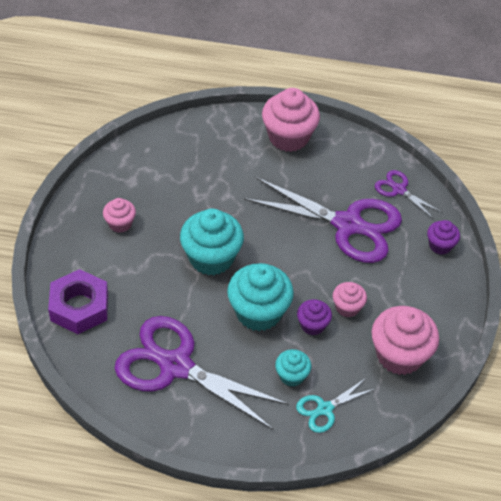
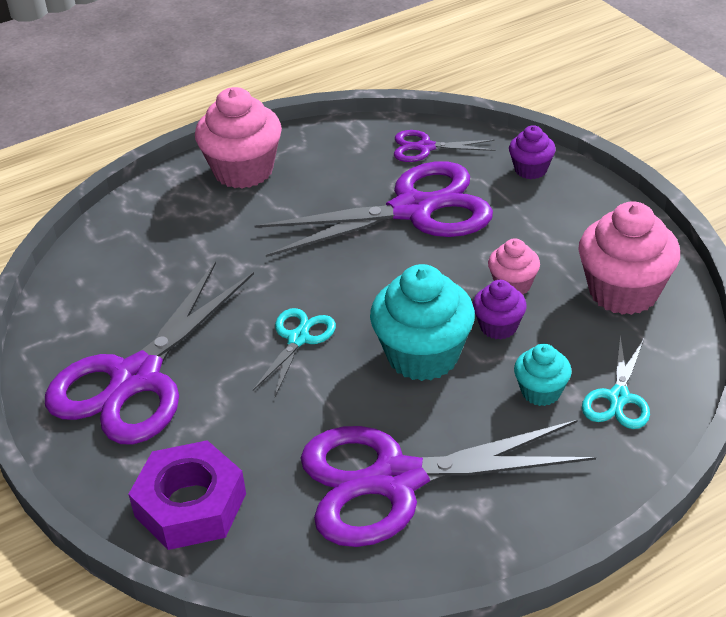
camera: 35 degrees left, 10 degrees down
(120, 224) = (137, 378): pink cupcake -> purple scissors
(211, 258) = (298, 339): turquoise cupcake -> turquoise scissors

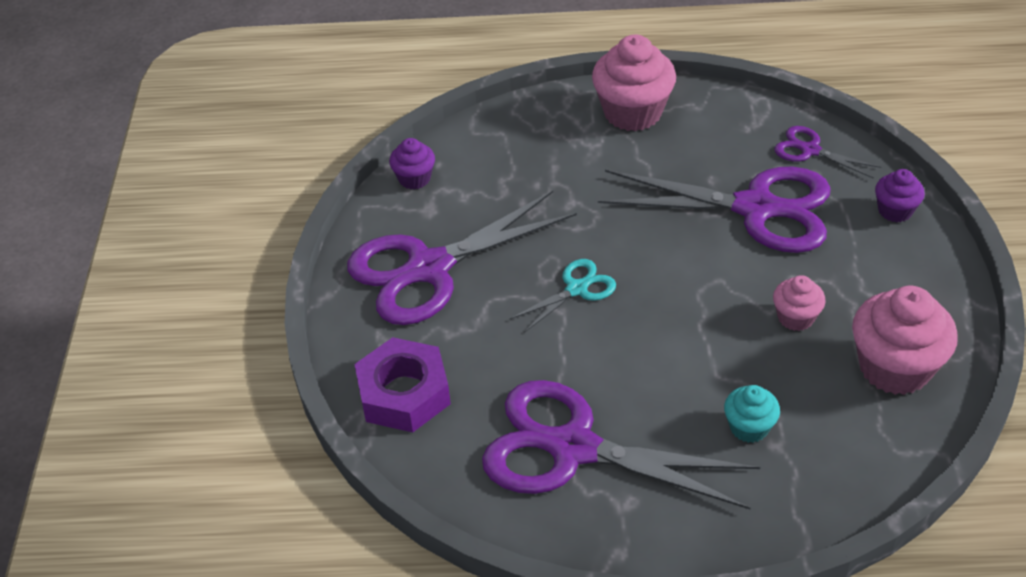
camera: 30 degrees right, 5 degrees up
(423, 355) = (670, 349): turquoise cupcake -> none
(498, 326) = (754, 351): purple cupcake -> purple cupcake (414, 178)
(618, 398) = (814, 464): turquoise scissors -> none

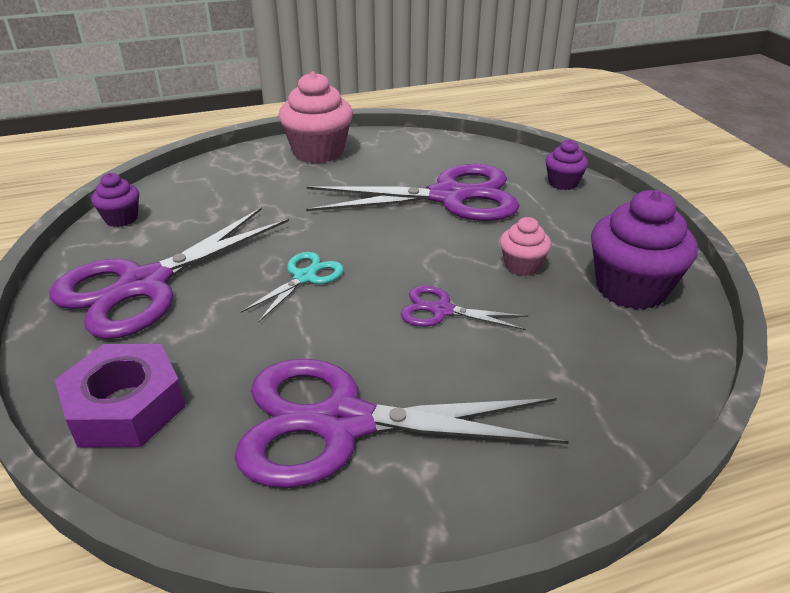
camera: 20 degrees left, 10 degrees down
(749, 427) = (524, 364): turquoise cupcake -> none
(810, 150) = (475, 156): purple scissors -> purple scissors (442, 310)
(894, 367) = (631, 288): pink cupcake -> purple cupcake

